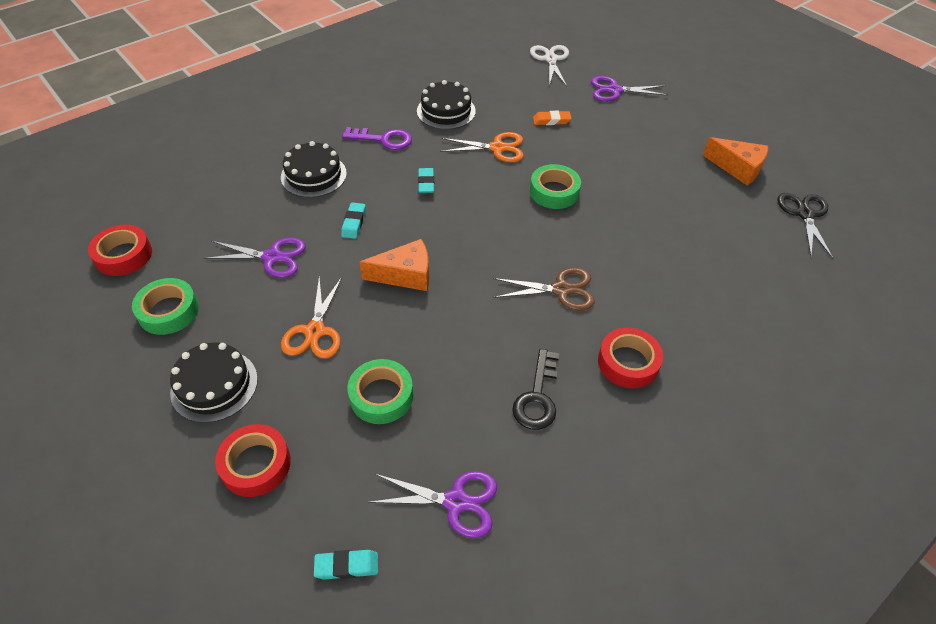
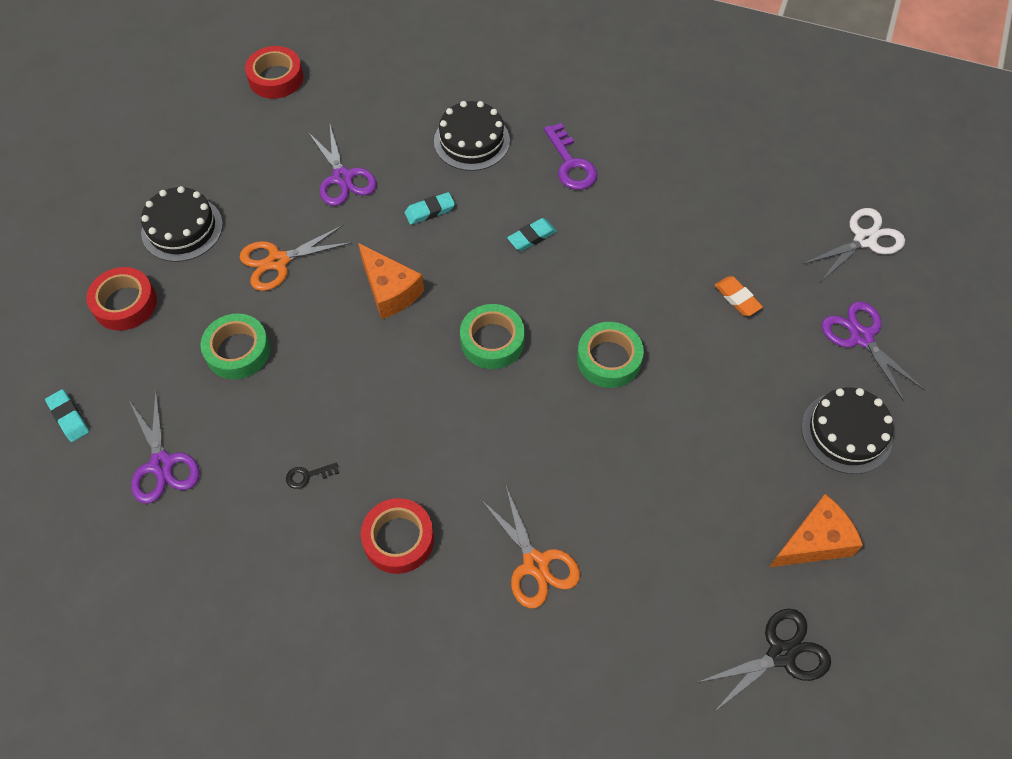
camera: 60 degrees right, 10 degrees up
(168, 311) = (236, 148): green tape -> green tape (492, 341)
(446, 111) = (666, 190): black cake -> black cake (846, 432)
(497, 148) = (641, 270): orange scissors -> orange scissors (535, 564)
(537, 397) = (308, 475): black key -> black key, size x0.51
(561, 290) = (460, 434): brown scissors -> none
(737, 168) = (814, 541): orange cheese -> orange cheese turned 120 degrees counterclockwise

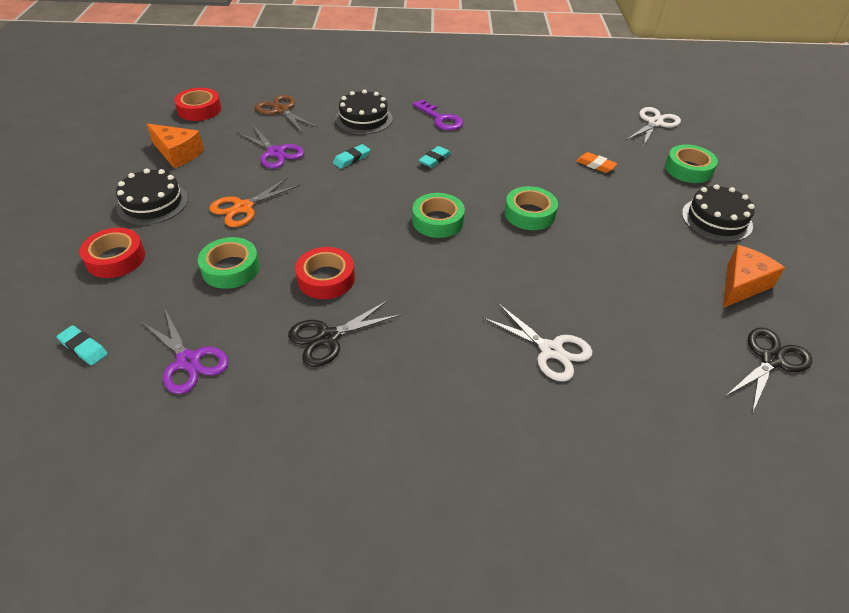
camera: 20 degrees left, 15 degrees down
(308, 475) = (328, 337): black key -> black scissors
(374, 101) = (281, 110): none -> brown scissors
(390, 290) = (343, 207): orange cheese -> orange cheese (178, 154)
(398, 539) = (429, 362): red tape -> red tape (326, 278)
(535, 564) = (550, 350): orange scissors -> white scissors
(861, 337) = (688, 169): purple scissors -> green tape

